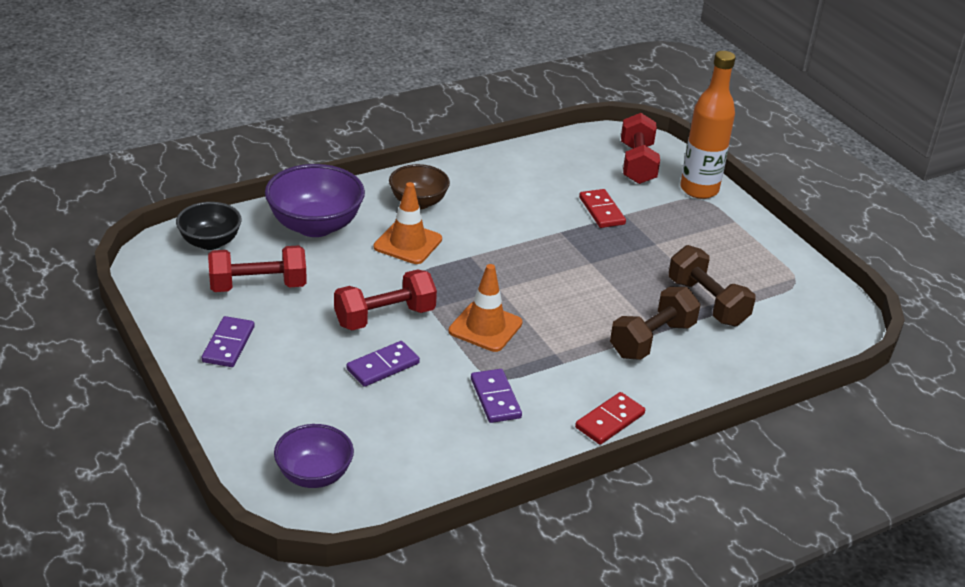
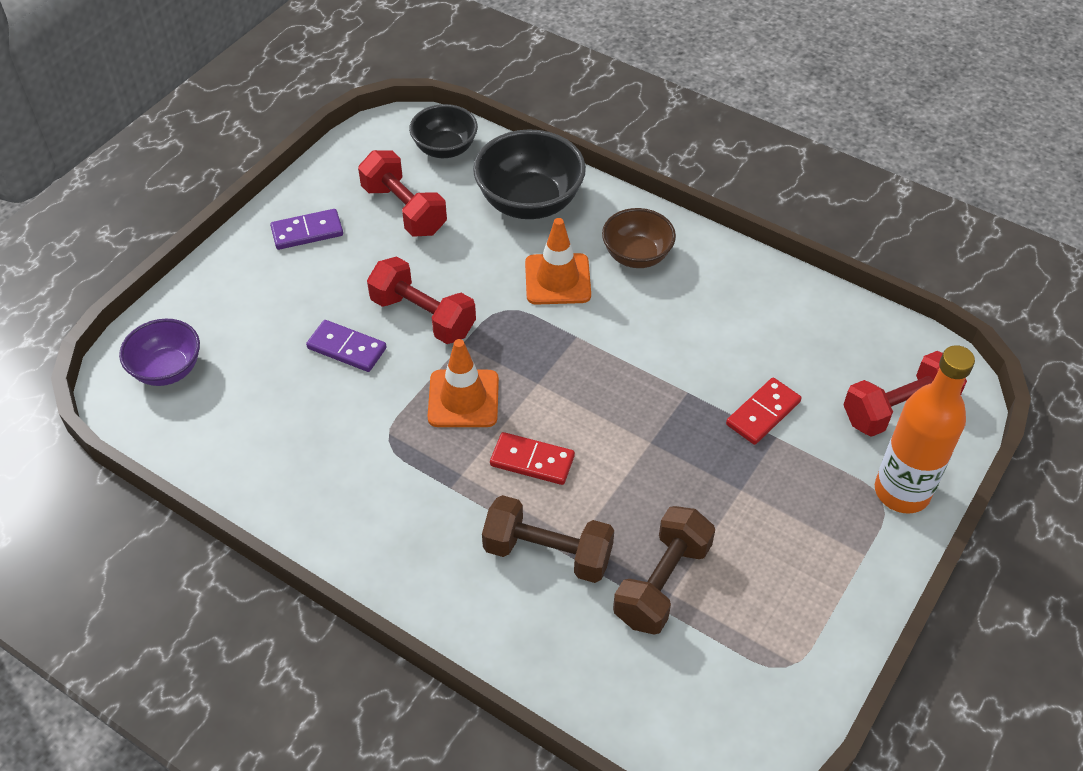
camera: 65 degrees right, 15 degrees up
(315, 226) = (529, 202): purple bowl -> black bowl
(495, 398) = (354, 454): purple domino -> none
(609, 421) = (379, 565): red domino -> red domino (532, 461)

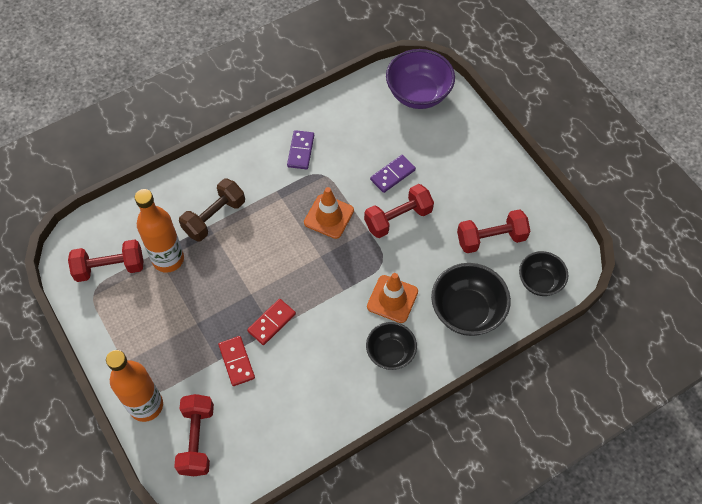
camera: 115 degrees right, 10 degrees up
(167, 369) = (418, 94): purple bowl -> purple bowl, size x1.57
(307, 232) = (494, 183): purple domino -> purple domino (300, 151)
(532, 461) = (271, 232): red domino -> red domino (271, 323)
(637, 256) = (390, 353): brown bowl -> black bowl
(662, 583) = (168, 259): brown dumbbell -> orange bottle
(730, 665) = (110, 267): none -> red dumbbell

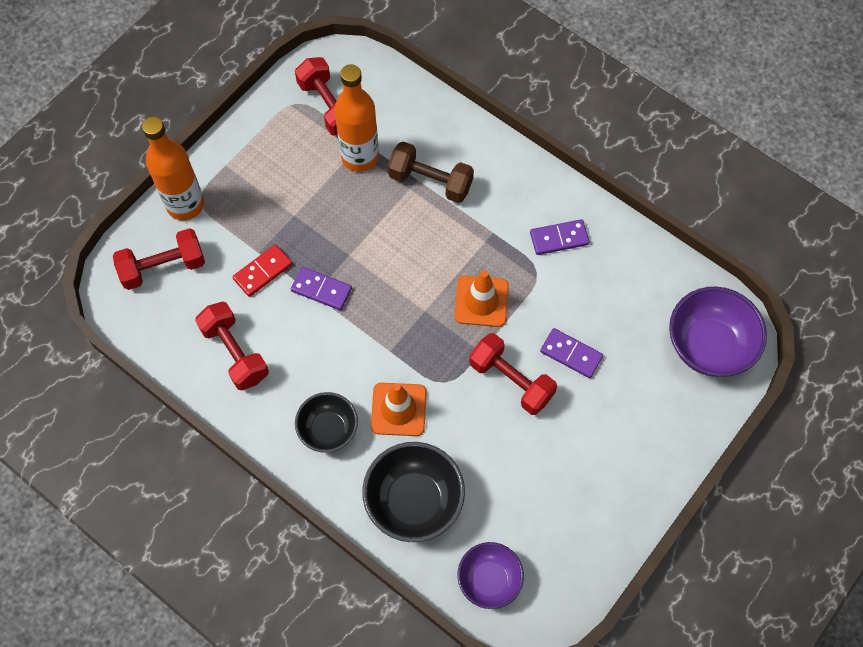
camera: 70 degrees right, 5 degrees up
(271, 323) = (321, 290): red domino -> purple domino
(491, 239) = (527, 501): red dumbbell -> red dumbbell (235, 353)
(539, 282) = (489, 580): black bowl -> purple bowl

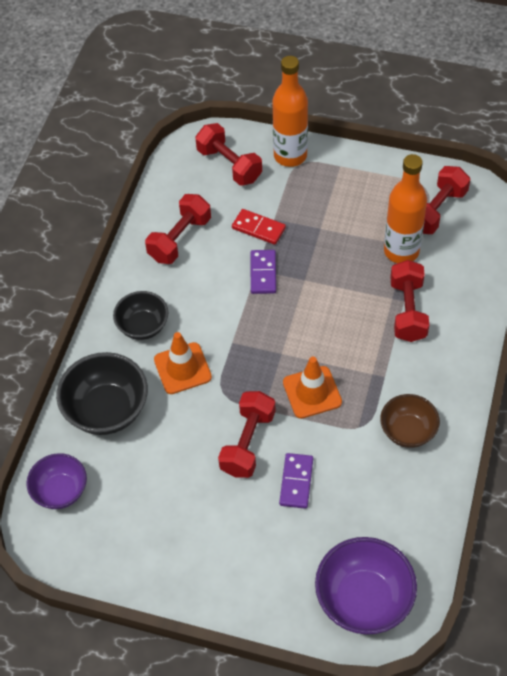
camera: 70 degrees right, 10 degrees down
(430, 181) = (408, 311): brown dumbbell -> red dumbbell
(559, 238) = (407, 431): purple domino -> brown bowl

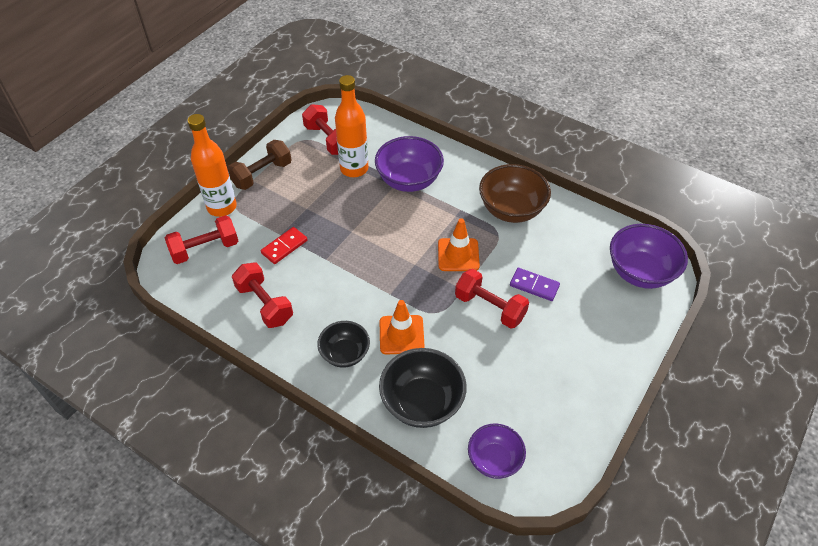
camera: 75 degrees left, 5 degrees down
(263, 273) = (331, 256): purple domino -> none
(352, 171) = (262, 174): none -> brown dumbbell
(407, 431) = (511, 210): brown bowl -> brown bowl, size x1.57
(408, 311) = (409, 180): red dumbbell -> purple bowl

